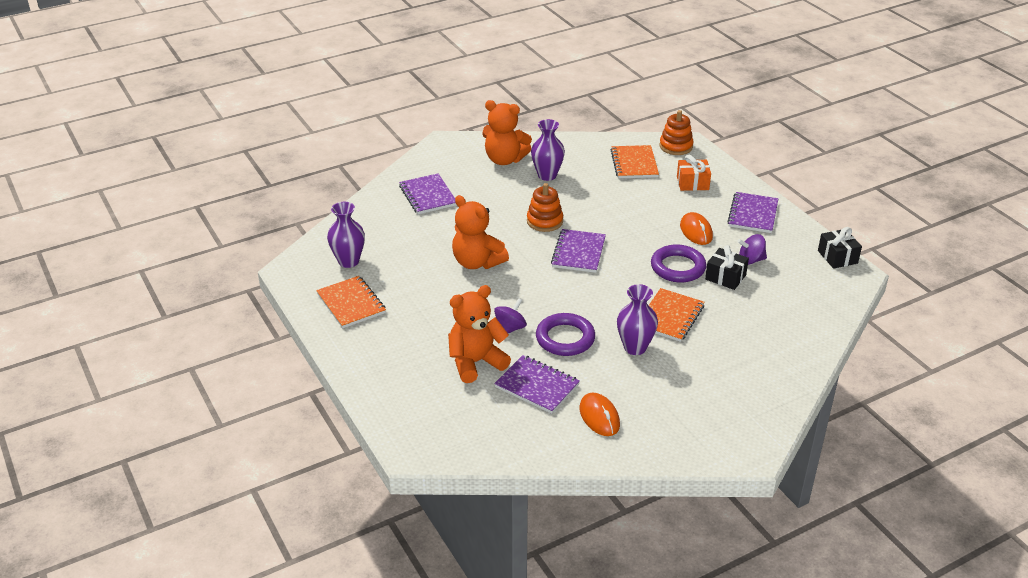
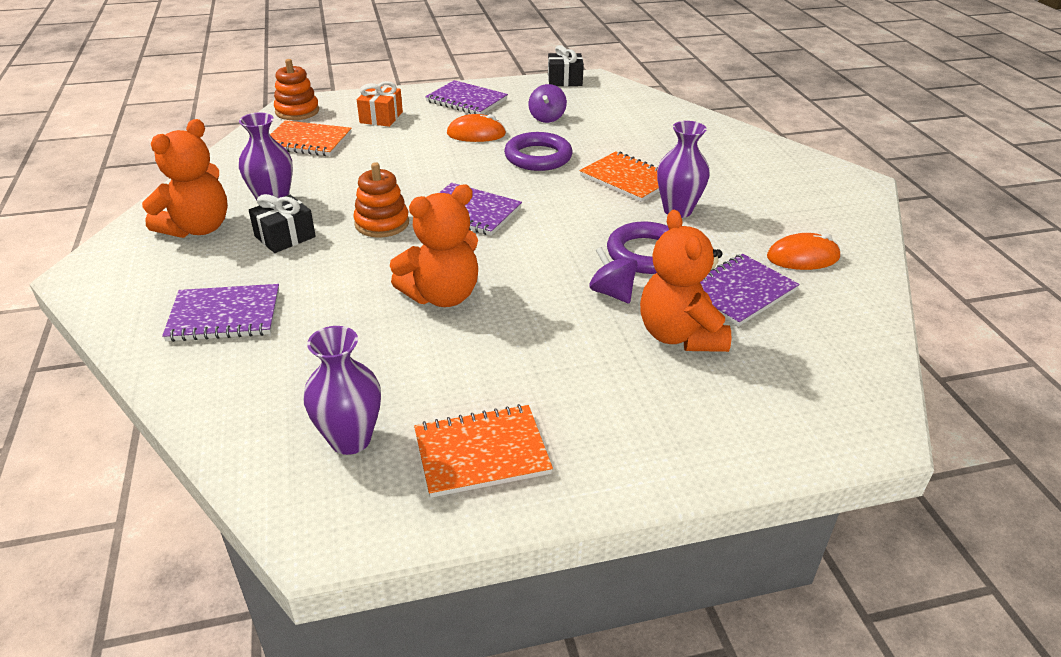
camera: 75 degrees left, 0 degrees up
(725, 277) = (569, 136): black gift -> black gift (285, 237)

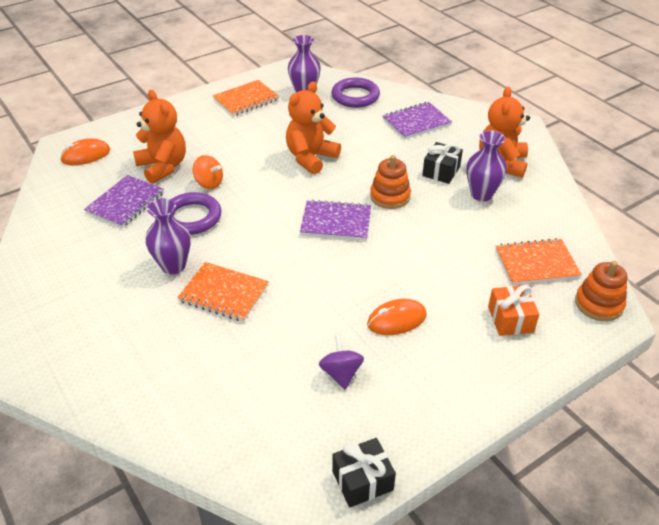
camera: 160 degrees right, 5 degrees up
(466, 100) = (451, 382): purple notebook -> none
(538, 157) = (317, 301): purple ring -> purple ring (355, 96)
(612, 293) = (209, 183): purple spinning top -> orange spinning top
(802, 257) = (75, 242): orange mouse -> orange mouse (86, 155)

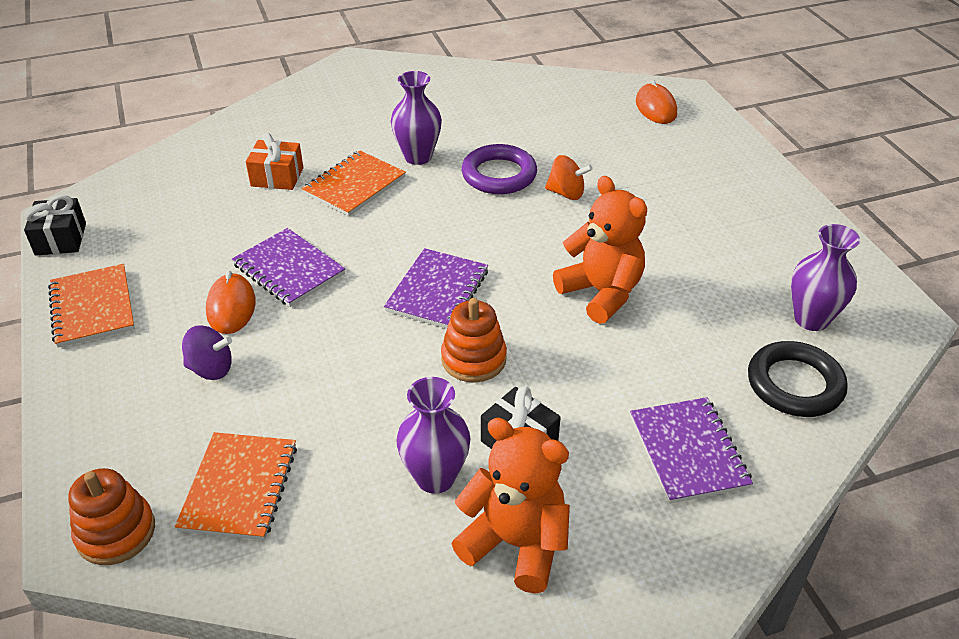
camera: 105 degrees right, 0 degrees up
(125, 203) = (546, 131): purple notebook -> purple notebook (289, 269)
(163, 167) = (614, 161): orange teddy bear -> none
(209, 183) = (566, 193): orange spinning top -> orange spinning top turned 120 degrees counterclockwise
(246, 100) = (788, 249): orange notebook -> orange notebook (92, 307)
(341, 373) = (188, 248): purple spinning top -> purple spinning top (211, 369)
(355, 96) = (794, 384): purple ring -> black ring
(510, 319) = (160, 414): orange gift -> orange gift (277, 177)

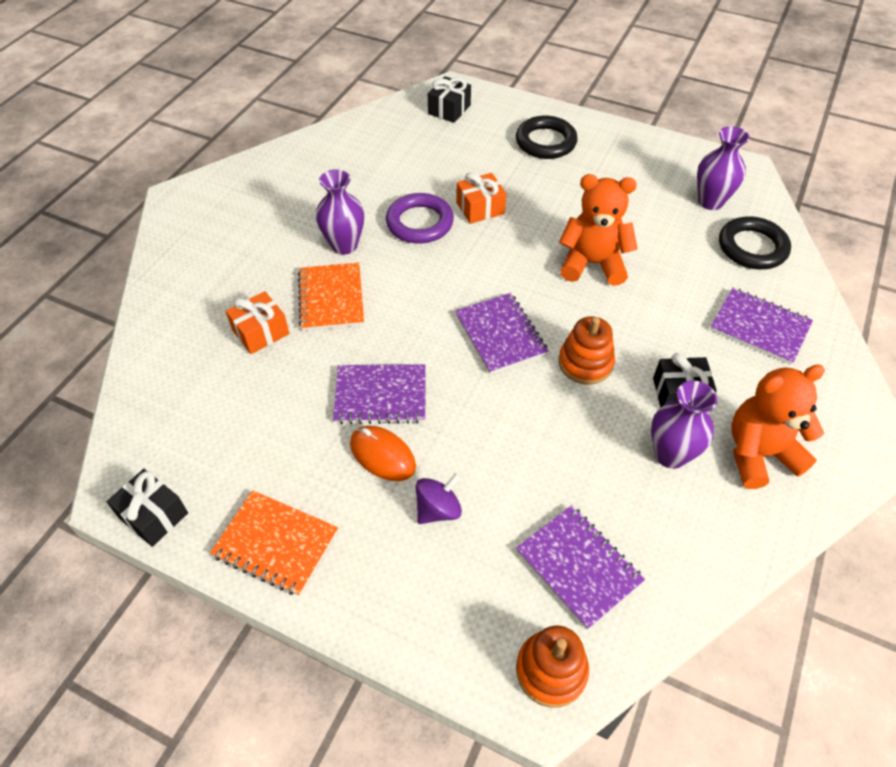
camera: 45 degrees left, 10 degrees up
(239, 487) = (578, 566): orange notebook -> purple notebook
(566, 193) = (480, 208): orange spinning top -> orange gift
(655, 108) = (449, 109): orange mouse -> black gift
(709, 177) = (545, 142): none -> black ring

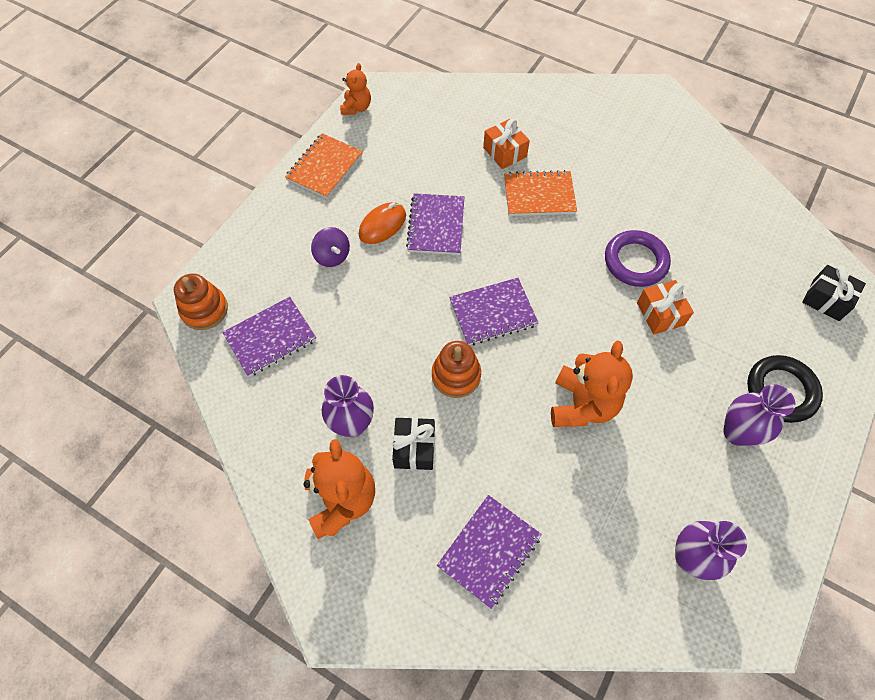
camera: 95 degrees right, 10 degrees up
(153, 515) = (356, 108): black gift -> orange teddy bear
(344, 245) = (603, 204): purple vase -> purple vase (737, 432)
(752, 247) = (611, 583): black ring -> none

